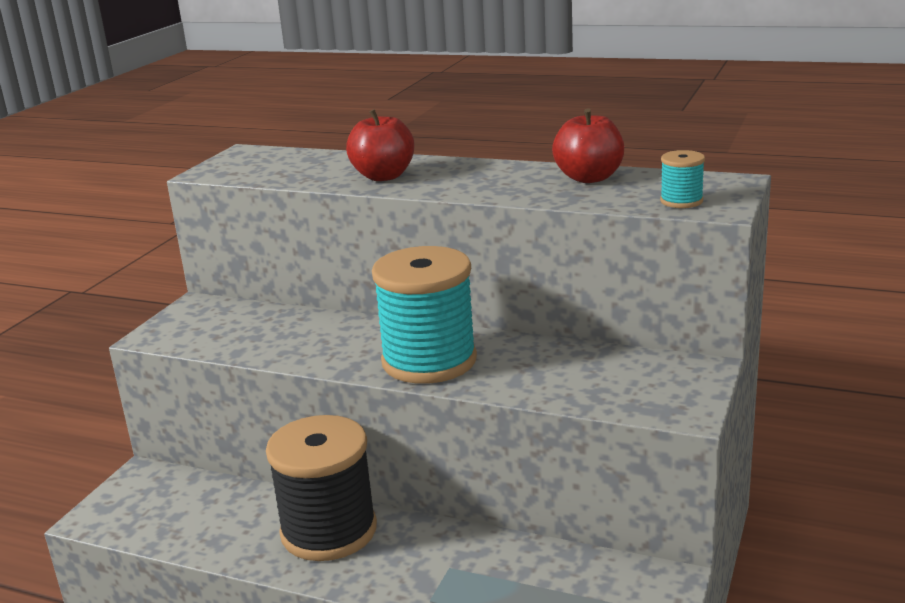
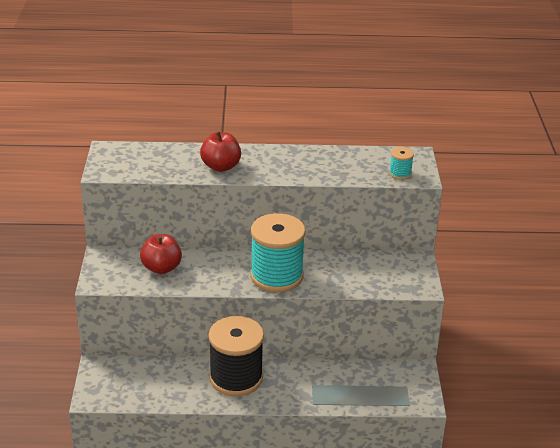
camera: 25 degrees left, 10 degrees up
(589, 178) = (341, 158): red apple -> red apple (161, 268)

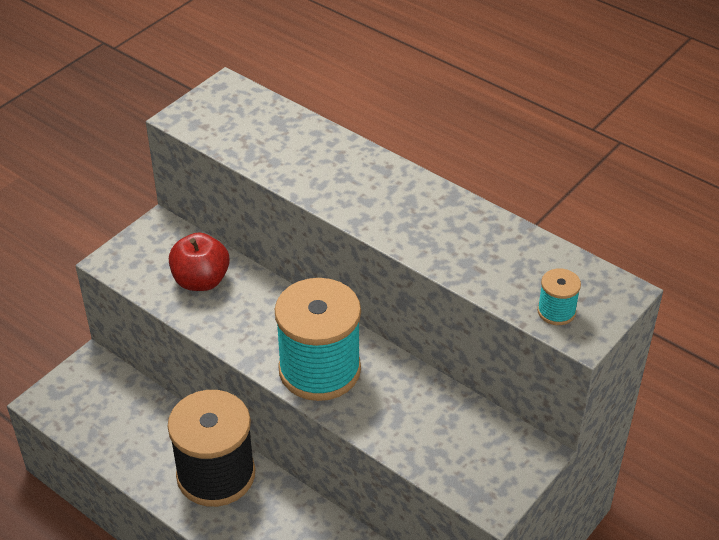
camera: 40 degrees right, 10 degrees up
(221, 166) = (327, 178): red apple -> none

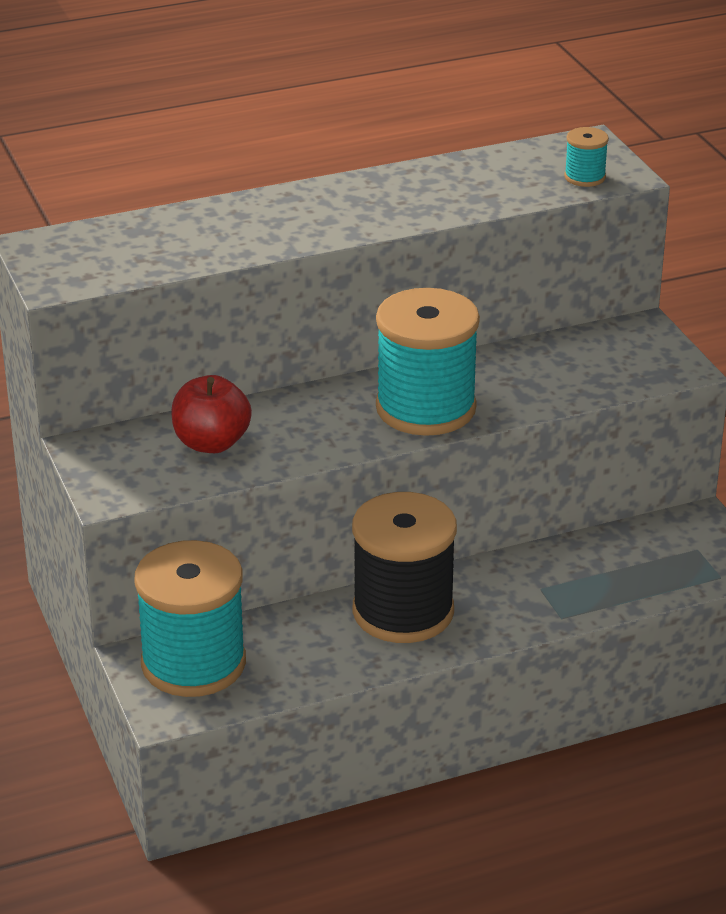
camera: 60 degrees left, 10 degrees down
(99, 392) = (193, 663): none -> turquoise spool

